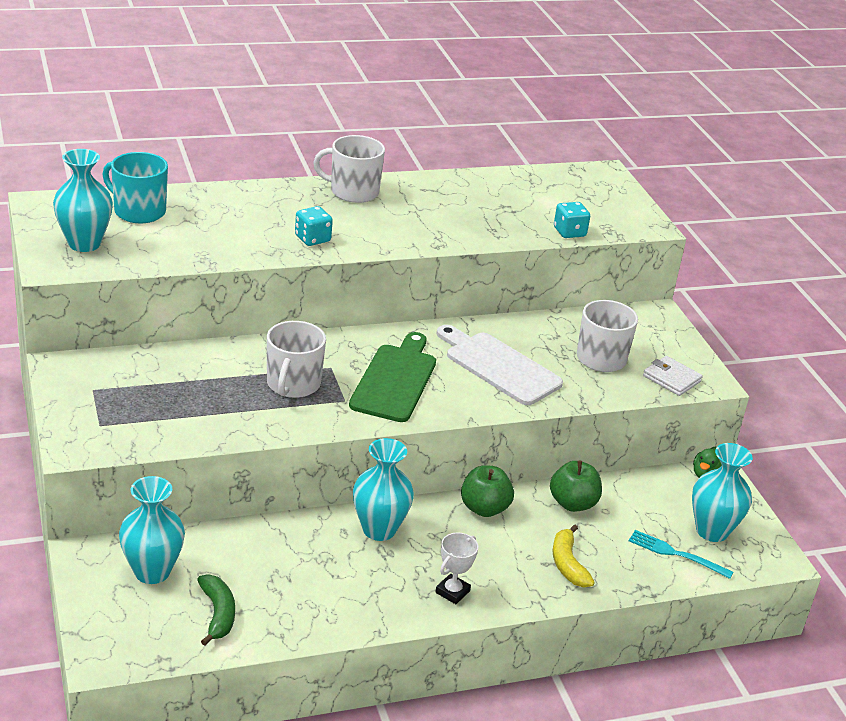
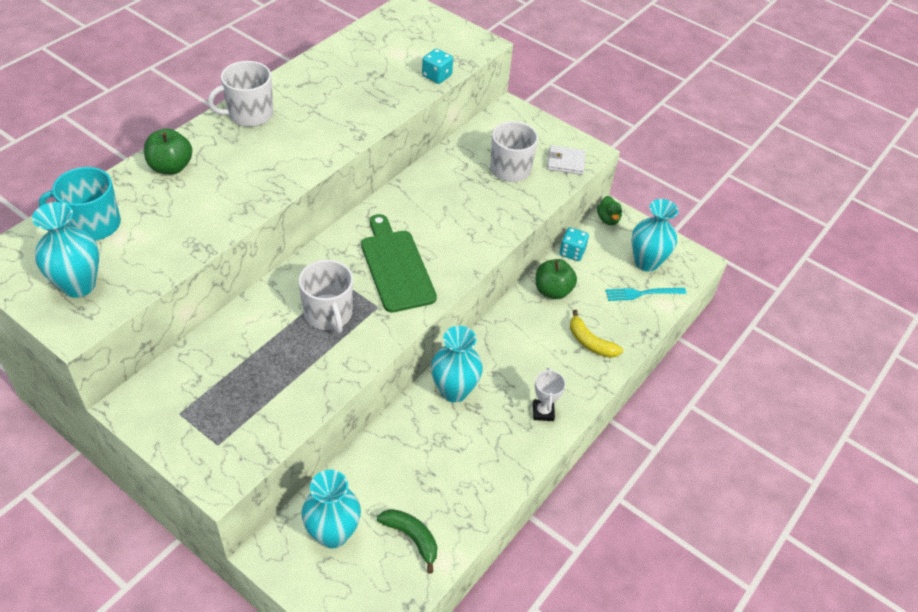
camera: 35 degrees left, 15 degrees up
(312, 239) = (263, 179): turquoise dice -> turquoise dice (572, 252)
(484, 508) = (504, 329): green apple -> green apple (171, 167)
(499, 366) = (453, 214): white cutting board -> none

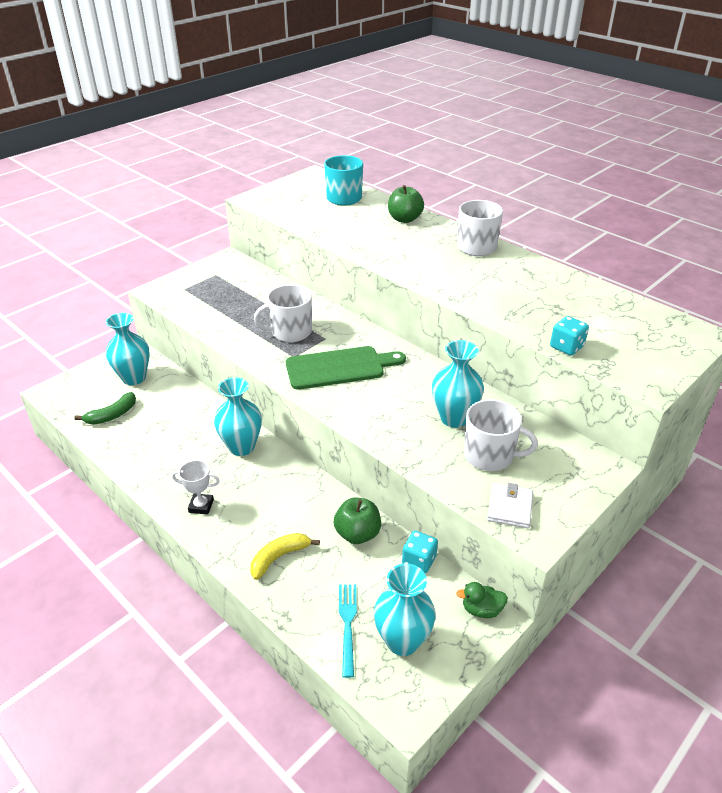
camera: 100 degrees right, 10 degrees down
(78, 285) = (288, 197): turquoise vase -> turquoise vase (454, 418)

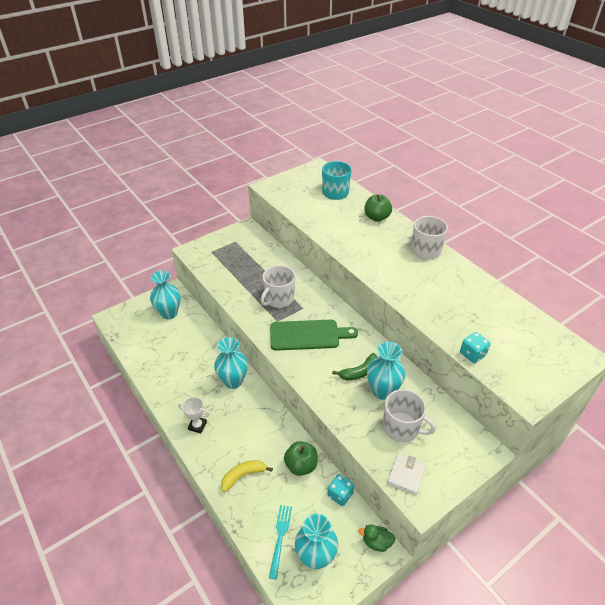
camera: 10 degrees right, 5 degrees up
(112, 415) = (149, 342): green banana -> green banana (359, 372)
(290, 332) = (279, 299): white mug -> white mug turned 45 degrees counterclockwise

